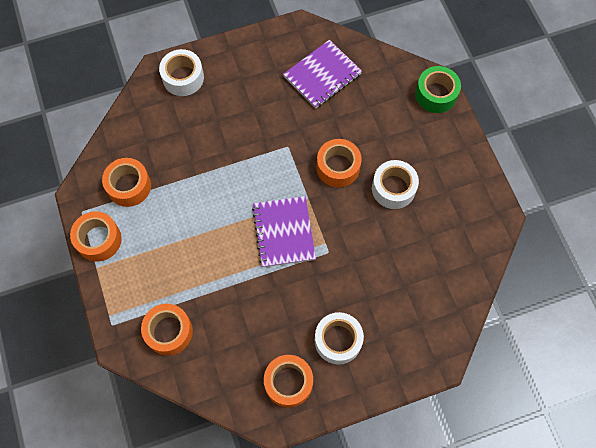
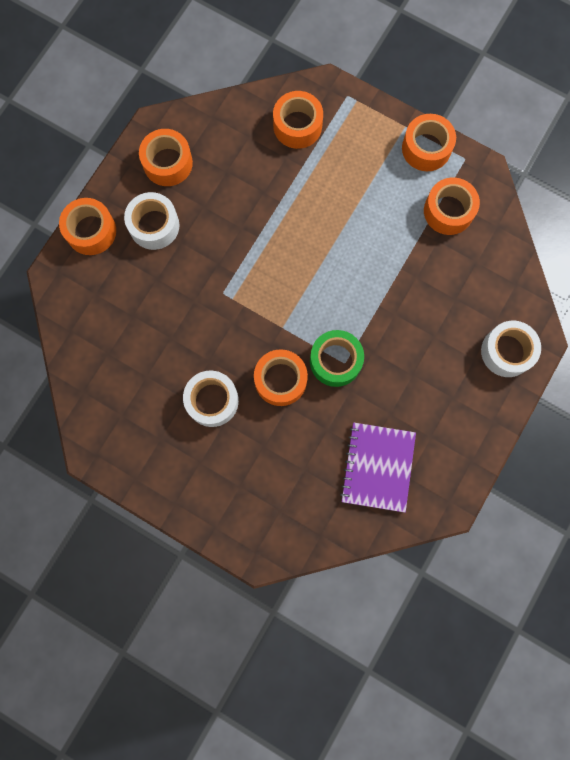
camera: 140 degrees right, 10 degrees up
(283, 232) = (277, 279): purple notebook -> none
(388, 375) = (91, 231): none -> orange tape
(436, 94) = (248, 540): green tape -> green tape (335, 361)

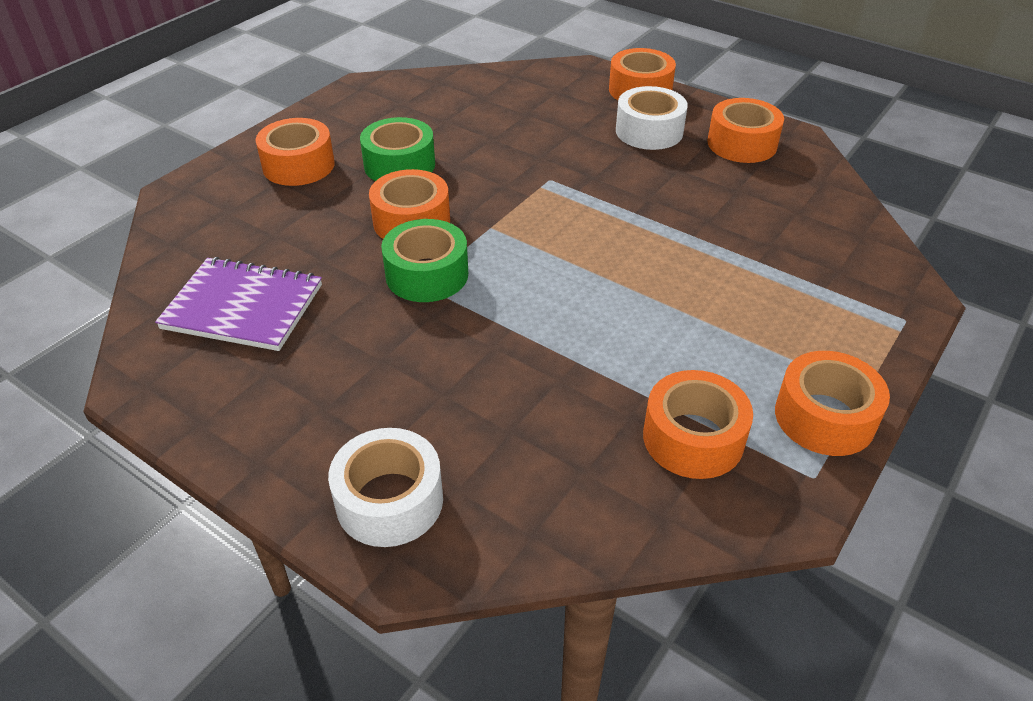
camera: 95 degrees right, 35 degrees down
(212, 400) = (399, 165): white tape -> green tape
(297, 126) = (830, 260): orange tape -> orange tape (298, 165)

